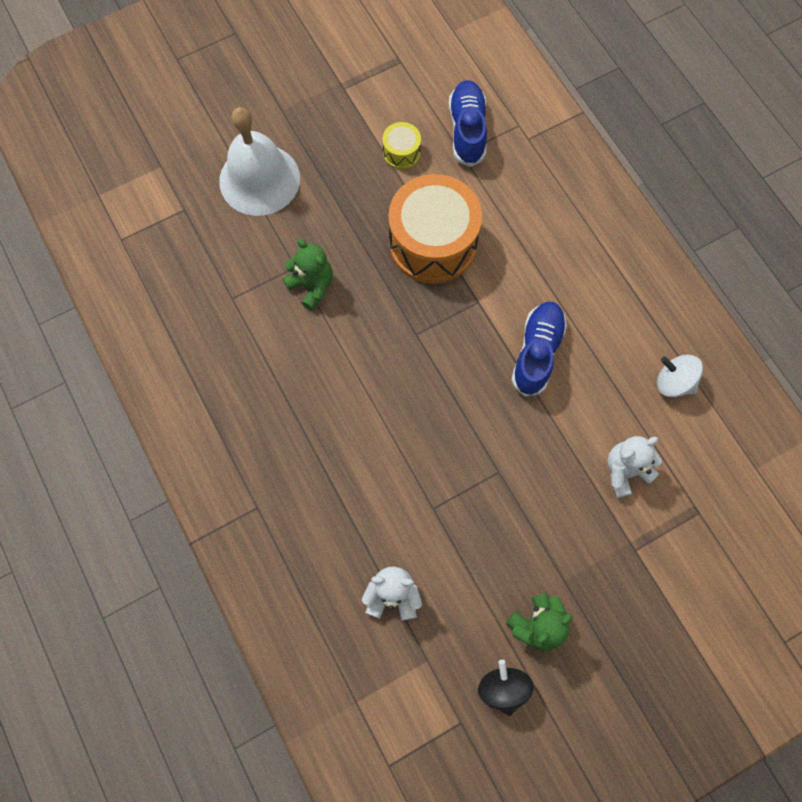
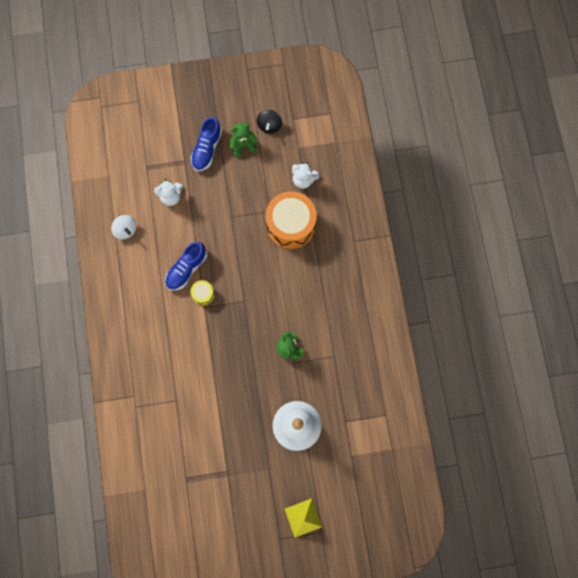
camera: 160 degrees left, 5 degrees up
(209, 67) = (303, 517): none -> yellow pyramid
(401, 152) = (209, 413): yellow drum -> yellow drum (203, 294)
(433, 243) = (214, 349): orange drum -> orange drum (291, 225)
(467, 130) = (166, 414): blue shoe -> blue shoe (207, 149)

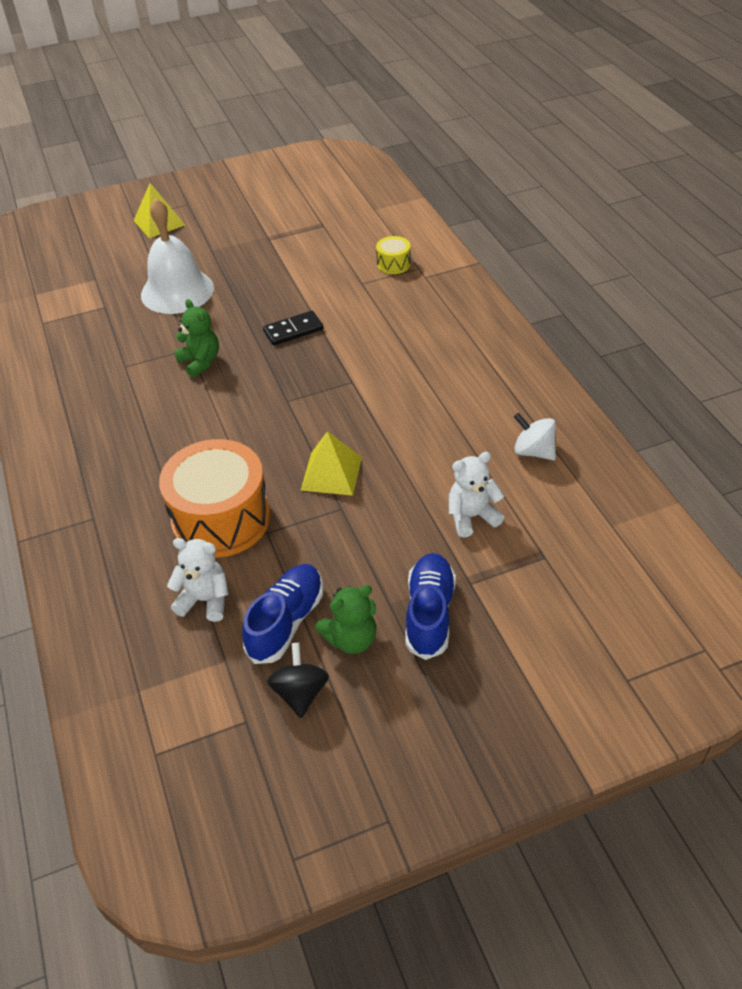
camera: 170 degrees right, 30 degrees down
(186, 269) = (400, 421): blue shoe -> blue shoe (286, 622)
(203, 294) = (360, 396): yellow drum -> yellow drum (393, 264)
(229, 363) = (293, 330): none -> black domino
(231, 241) = (331, 473): none -> yellow pyramid

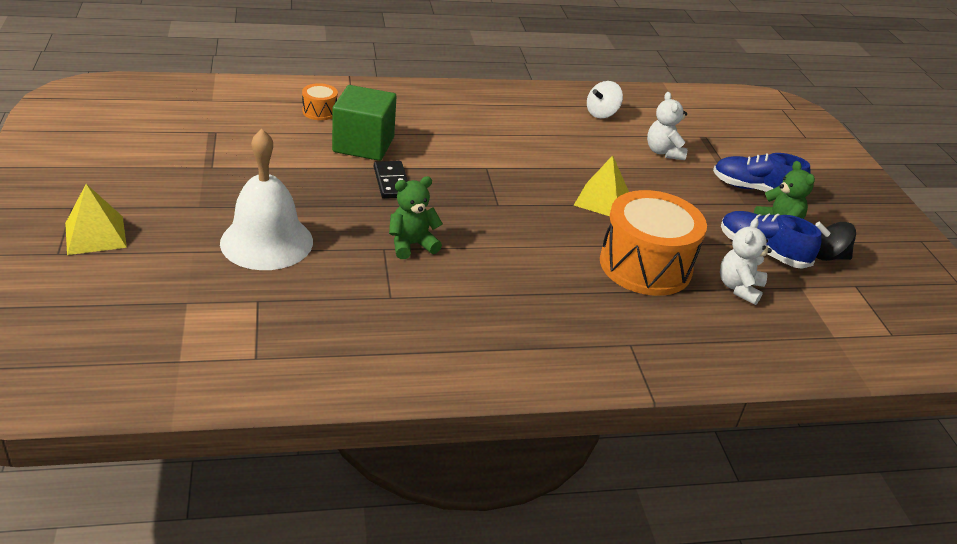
camera: 85 degrees left, 10 degrees down
(349, 301) = (363, 145): none -> green cube
(393, 264) = (320, 111): yellow drum -> orange drum

